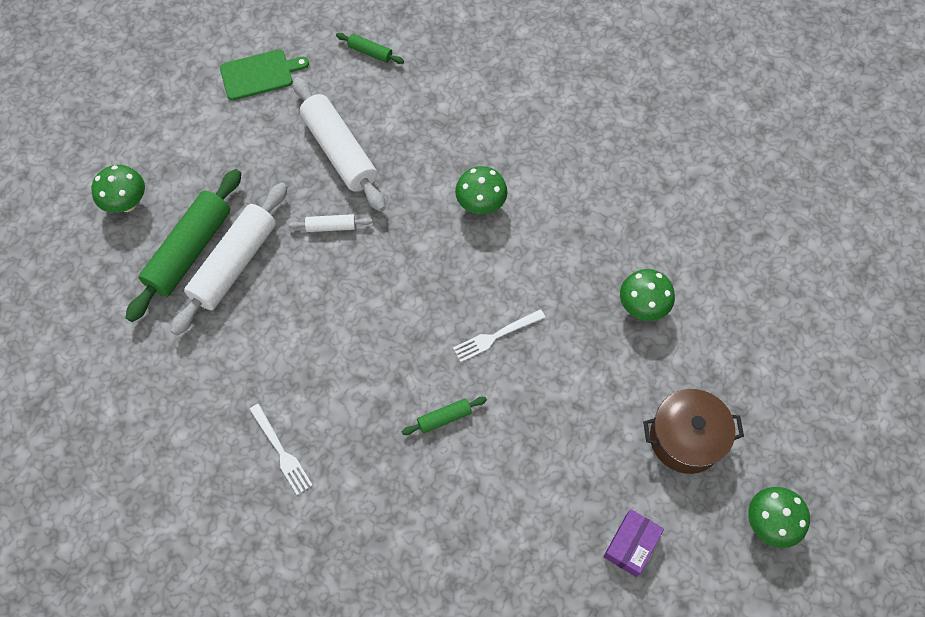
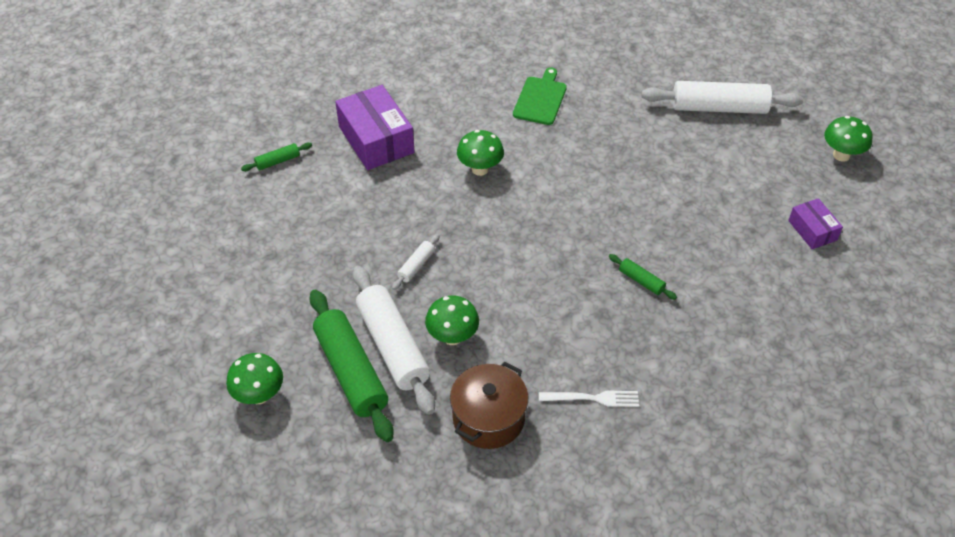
camera: 55 degrees left, 15 degrees down
(260, 74) = (223, 239): green cutting board -> green cutting board (540, 99)
(340, 151) = (351, 225): white rolling pin -> white rolling pin (719, 107)
(444, 418) = (641, 281): green rolling pin -> green rolling pin turned 60 degrees counterclockwise
(452, 104) = (376, 139): none -> purple box
(495, 336) = (597, 218): white fork -> none
(642, 307) = (638, 130): green mushroom -> green mushroom (452, 337)
(685, 438) = (753, 161): brown pot -> brown pot (488, 418)

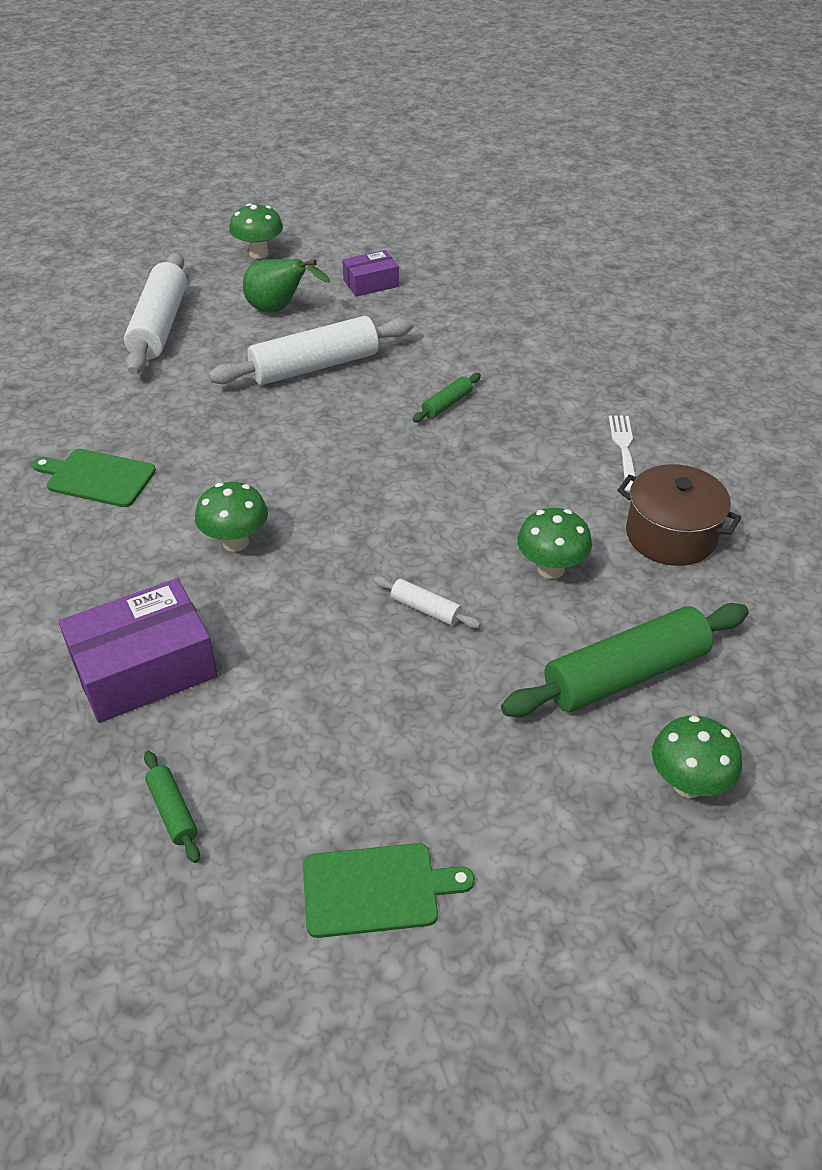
camera: 90 degrees left, 5 degrees down
(216, 244) = (376, 890): none -> green cutting board
(392, 346) = (574, 630): white rolling pin -> white rolling pin (315, 366)
(756, 173) = (279, 309): none -> green pear

